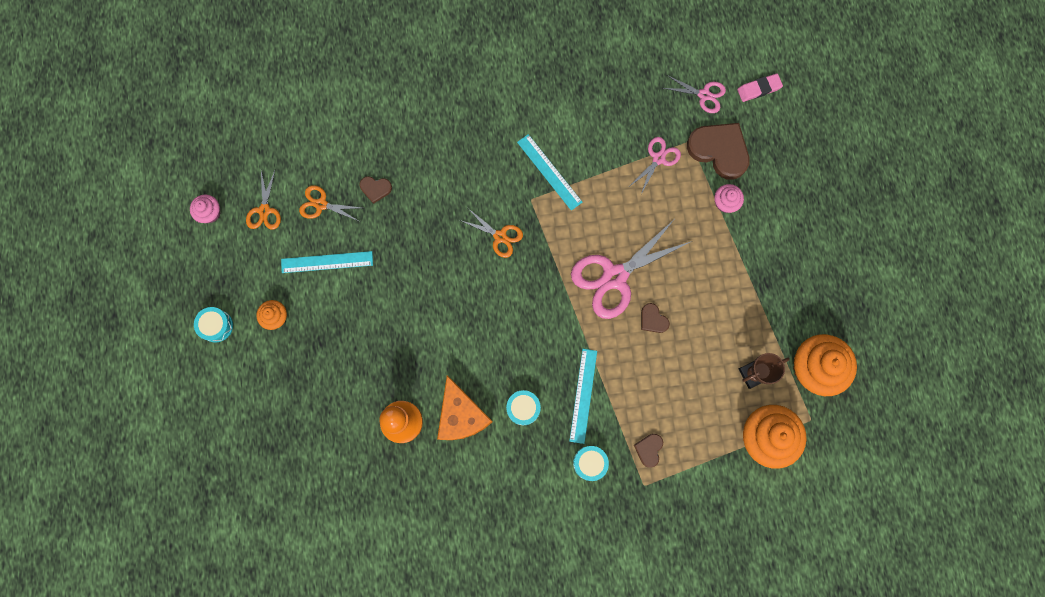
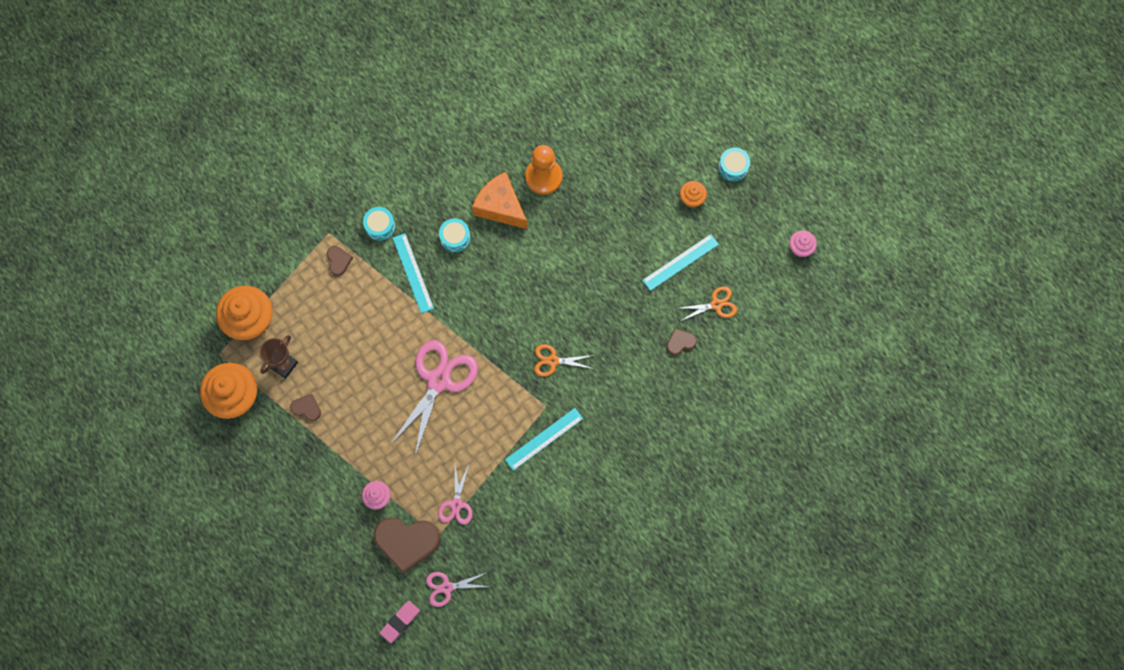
camera: 150 degrees right, 5 degrees down
(264, 210) = (758, 274): orange scissors -> none
(549, 172) = (544, 439): turquoise ruler -> turquoise ruler turned 60 degrees counterclockwise
(653, 319) = (388, 363): brown heart -> brown heart (306, 408)

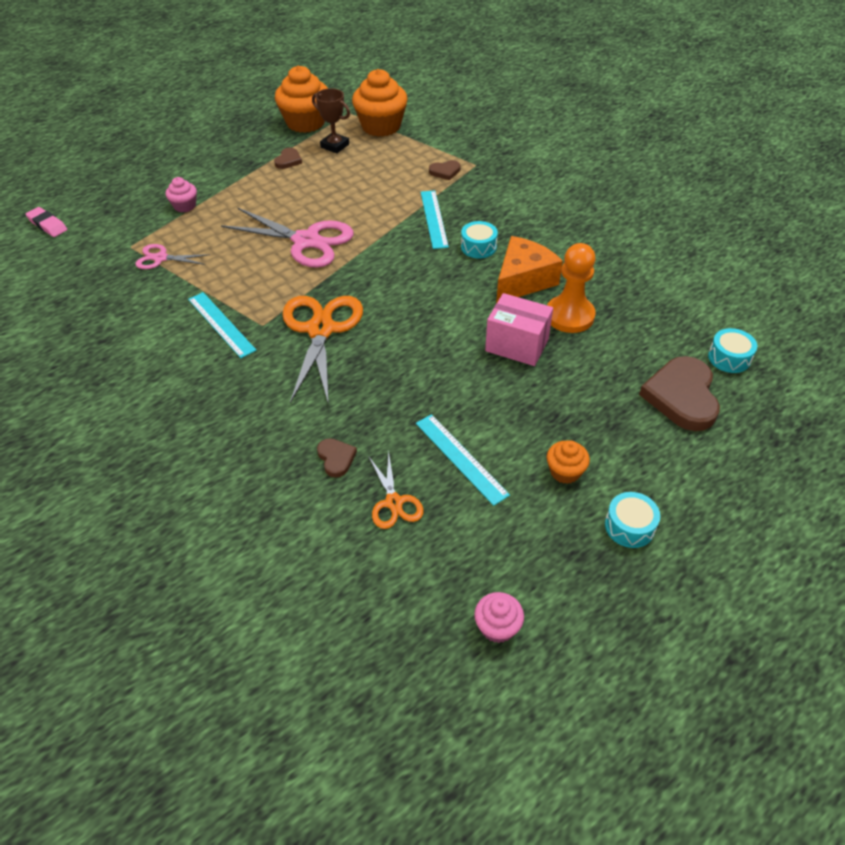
camera: 90 degrees right, 25 degrees down
(380, 226) = (487, 195): turquoise drum -> turquoise drum (729, 358)
(406, 542) = (130, 226): brown heart -> brown heart (682, 396)
(413, 273) = (433, 219): turquoise ruler -> turquoise ruler turned 75 degrees counterclockwise
(447, 587) = (70, 255): pink scissors -> none
(553, 361) = (320, 330): orange scissors -> orange scissors, size x1.92
(574, 217) = (517, 345): none -> pink box

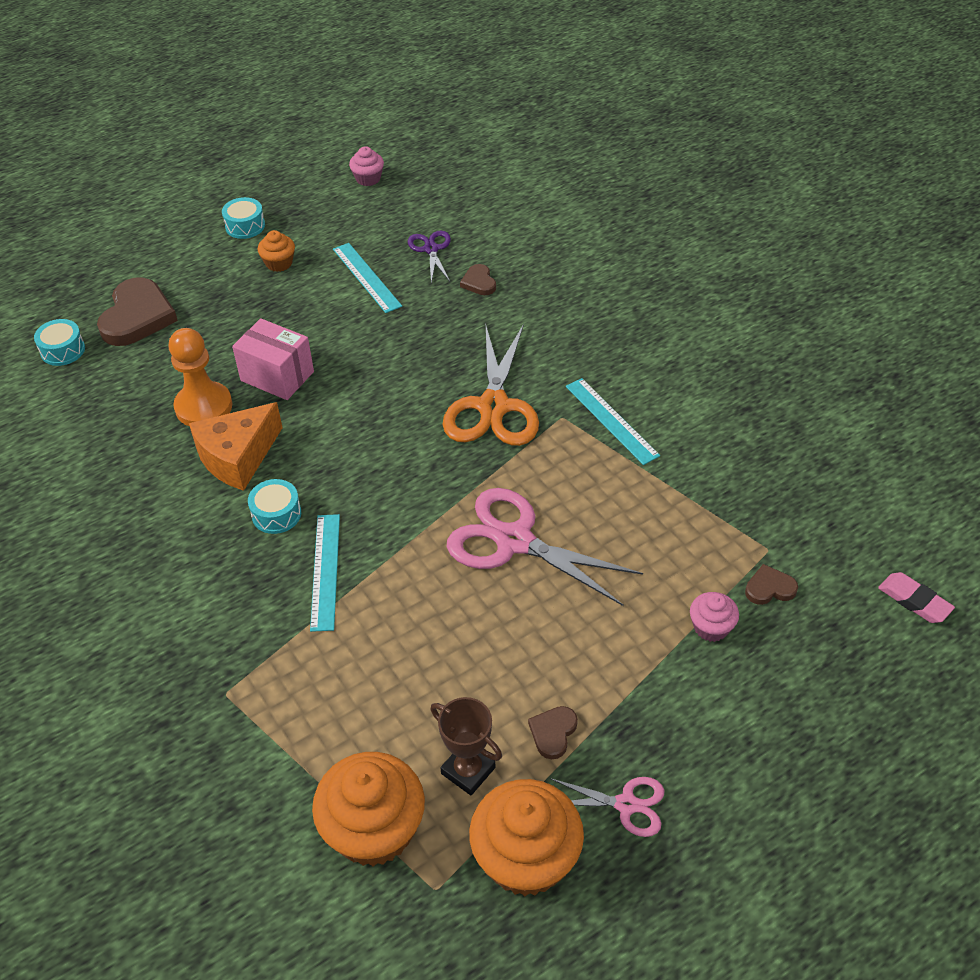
camera: 175 degrees left, 0 degrees up
(161, 258) = (716, 524): pink scissors -> pink scissors (626, 804)
(394, 502) = (431, 249): orange scissors -> purple scissors
(445, 171) = (282, 678): brown heart -> brown heart (769, 588)

